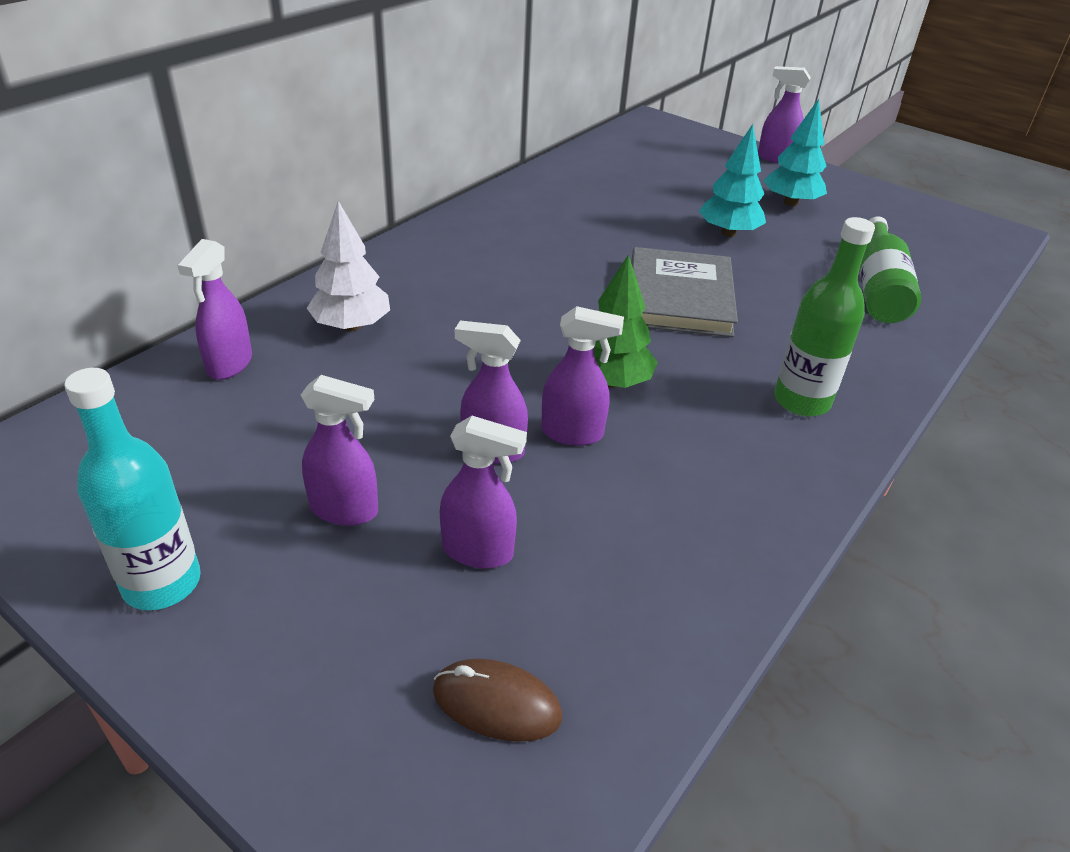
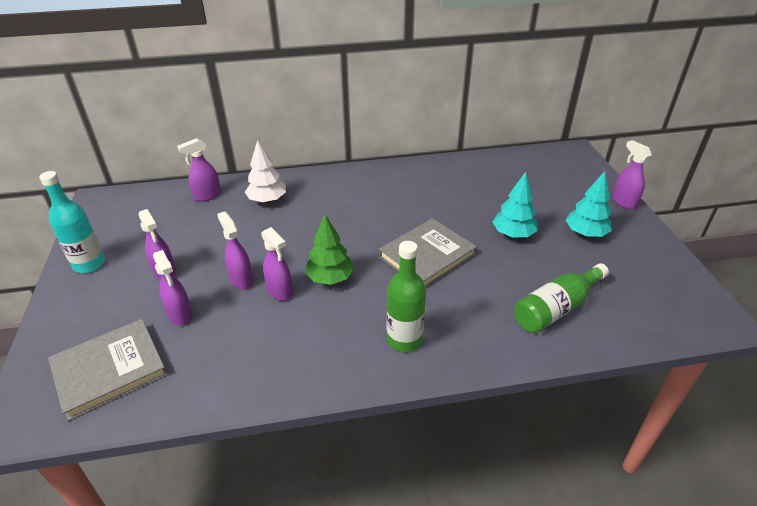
camera: 45 degrees right, 0 degrees up
(496, 703) = (110, 370): brown mouse -> grey book

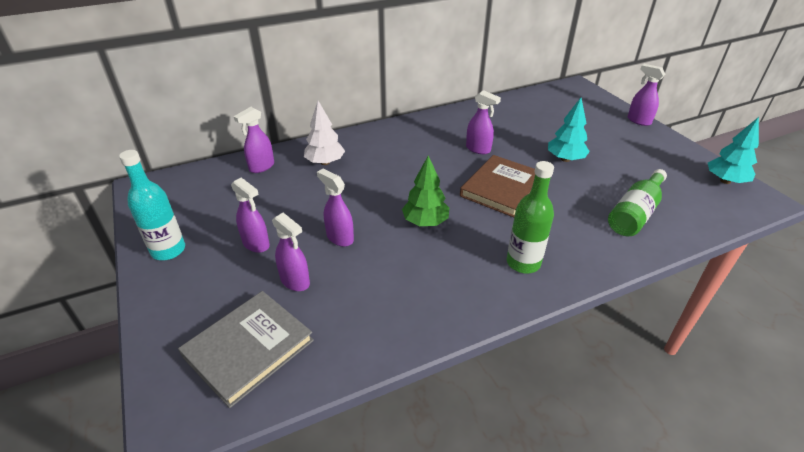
camera: 15 degrees left, 0 degrees up
(280, 291) = (384, 242): purple spray bottle -> purple spray bottle (478, 149)
(427, 256) = (502, 188): grey book -> brown book
(585, 233) = (623, 149): turquoise tree -> turquoise tree (725, 181)

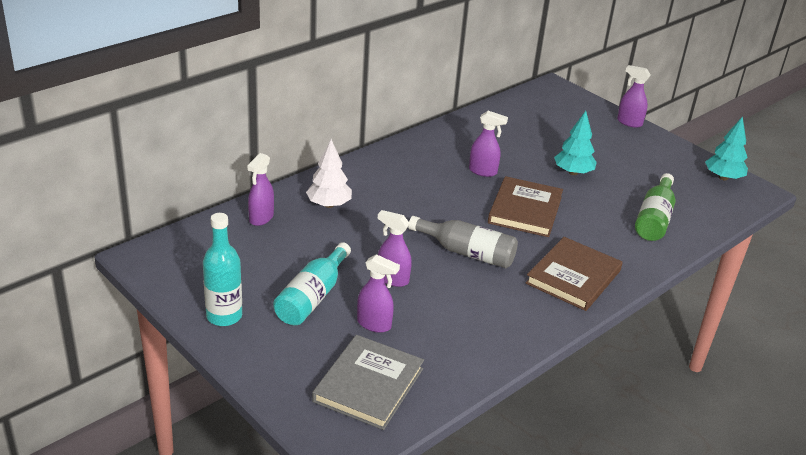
camera: 20 degrees left, 5 degrees down
(256, 244) = (312, 297): purple spray bottle -> turquoise bottle
(425, 222) = (467, 253): green tree -> grey bottle
(523, 263) = (573, 277): green bottle -> brown book

